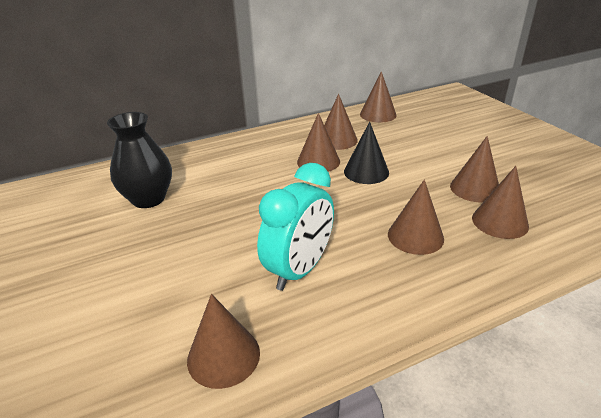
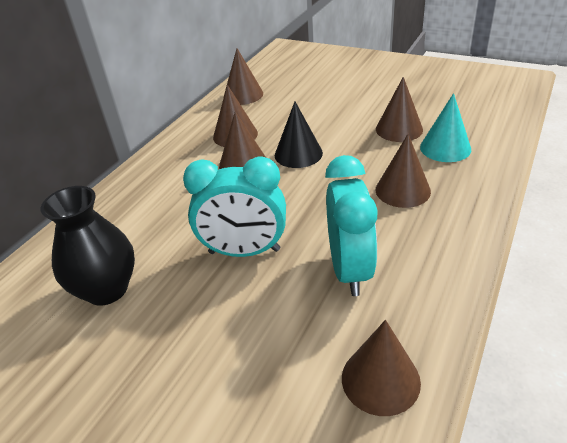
camera: 35 degrees left, 5 degrees up
(247, 219) = (244, 251): none -> turquoise clock
(500, 222) = (445, 148): brown cone -> turquoise cone

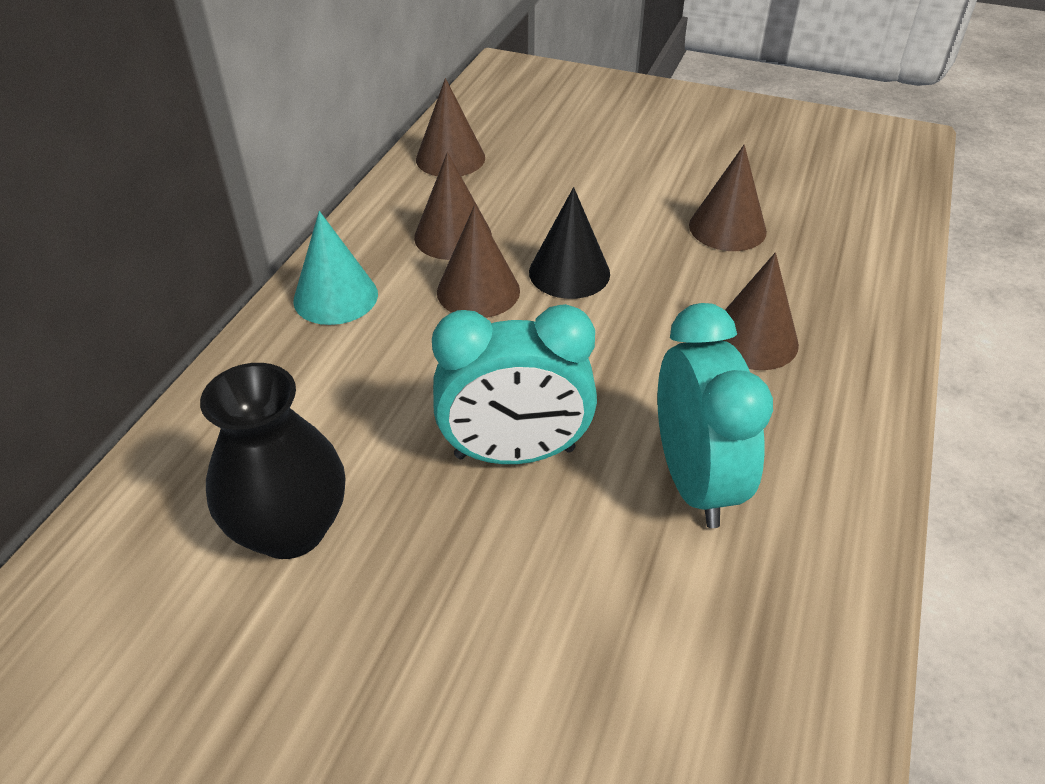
camera: 10 degrees left, 5 degrees up
(380, 379) = (778, 667): brown cone -> none
(445, 148) = (807, 263): turquoise cone -> turquoise cone (335, 297)

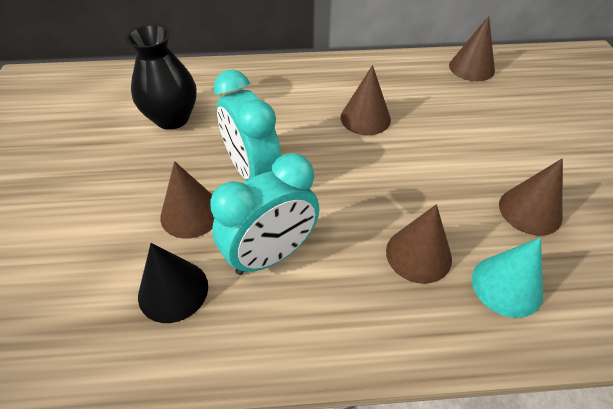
camera: 65 degrees right, 5 degrees up
(335, 297) = (322, 74): turquoise cone -> turquoise cone (506, 285)
(453, 236) = (403, 93): brown cone -> brown cone (191, 213)
(569, 272) = (411, 148): black cone -> black cone (173, 290)

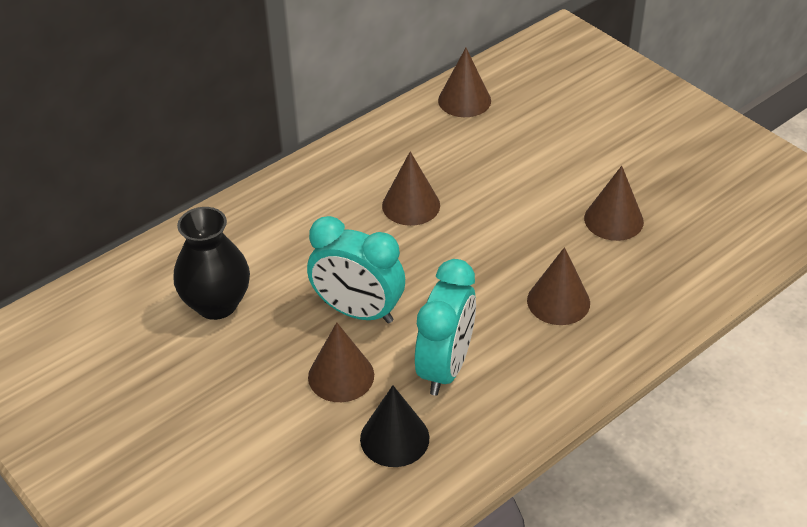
camera: 35 degrees left, 5 degrees down
(506, 285) = (637, 288): turquoise cone -> none

